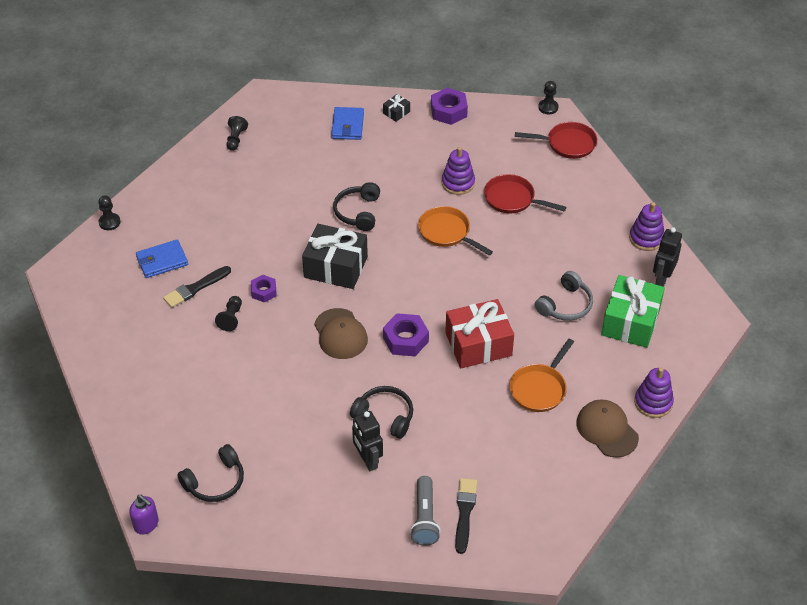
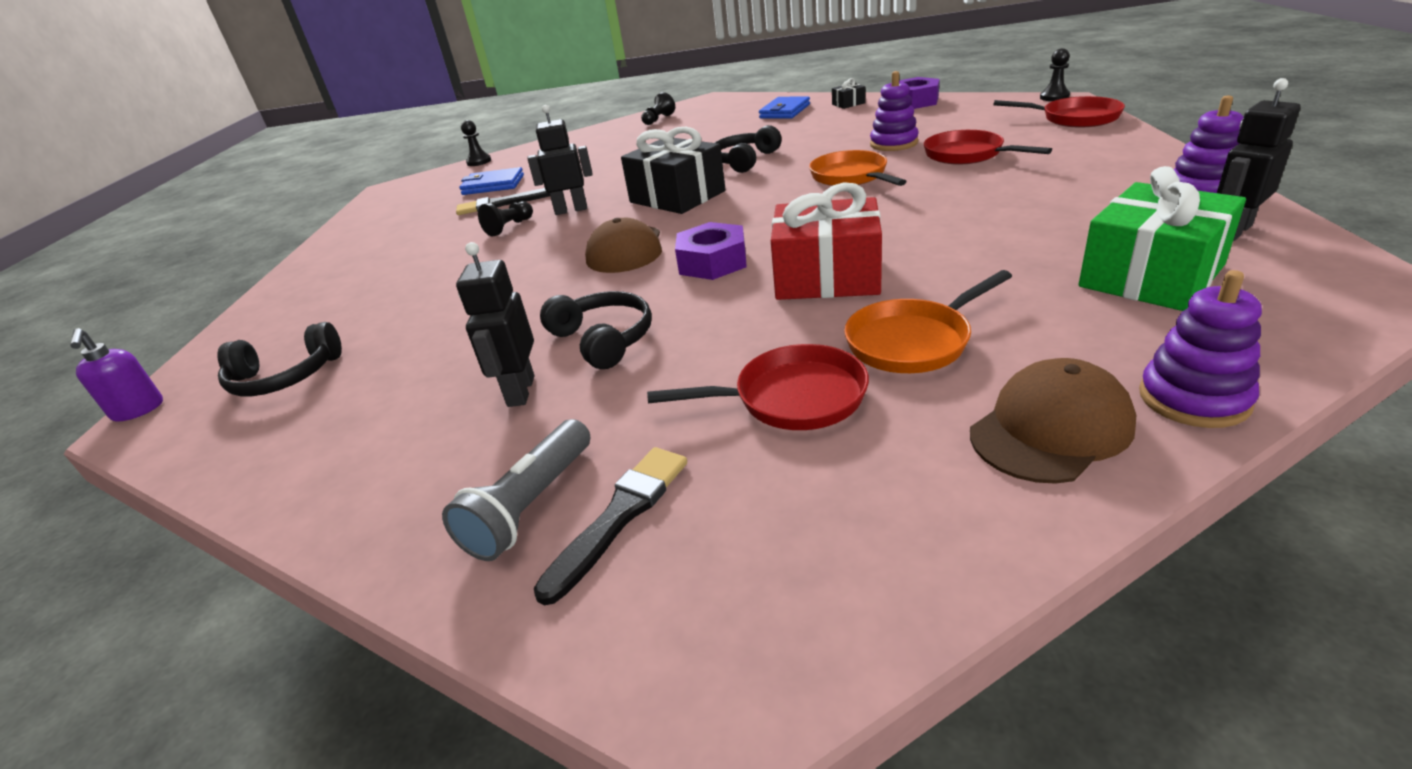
camera: 30 degrees right, 15 degrees down
(264, 291) = (571, 210): purple nut -> black robot
(501, 436) = (792, 398): none -> red pan
(565, 305) = (1015, 248): grey headphones -> none
(607, 430) = (1051, 428): brown cap -> brown cap turned 60 degrees clockwise

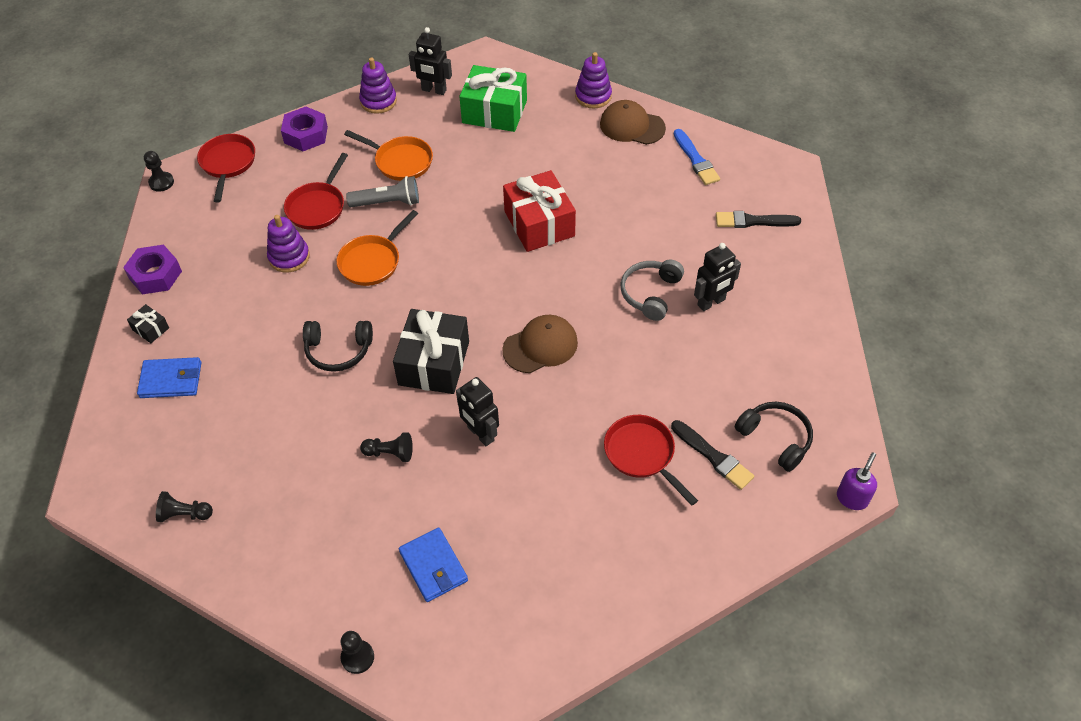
camera: 125 degrees left, 20 degrees up
(501, 204) = (481, 514): black brush -> black brush (713, 456)
(509, 227) = (529, 463): black pawn -> black pawn (390, 453)
(531, 505) = (768, 250): grey flashlight -> grey flashlight (387, 202)
(604, 339) = (650, 293): black headphones -> grey headphones
(712, 262) = (541, 285): purple nut -> purple nut (306, 135)
(792, 398) = (655, 199): red pan -> red pan (642, 454)
(874, 495) = (696, 160): none -> blue brush
(913, 341) = (590, 174): orange pan -> orange pan (400, 161)

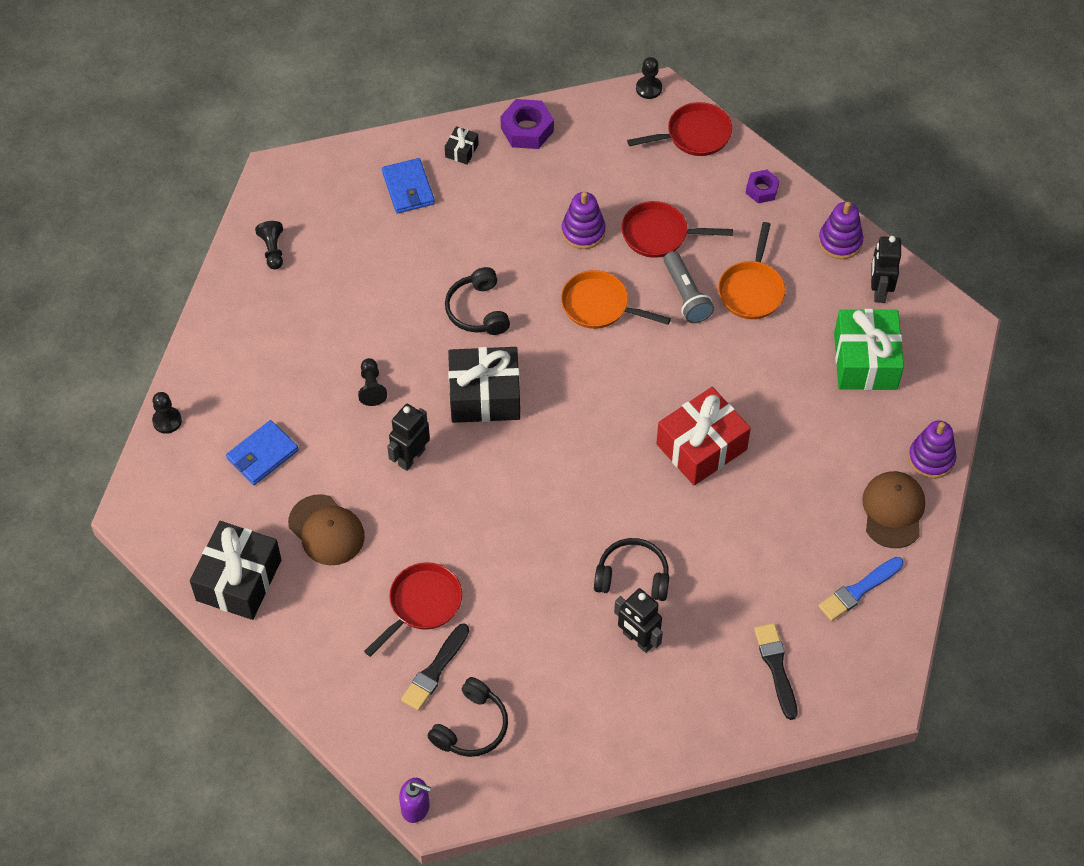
camera: 75 degrees right, 5 degrees up
(306, 135) = (762, 190): purple nut -> purple nut, size x0.64
(540, 346) = (531, 485): brown cap -> brown cap (326, 530)
(576, 614) = (239, 580): none -> black gift
(650, 293) = (632, 576): grey headphones -> black headphones

